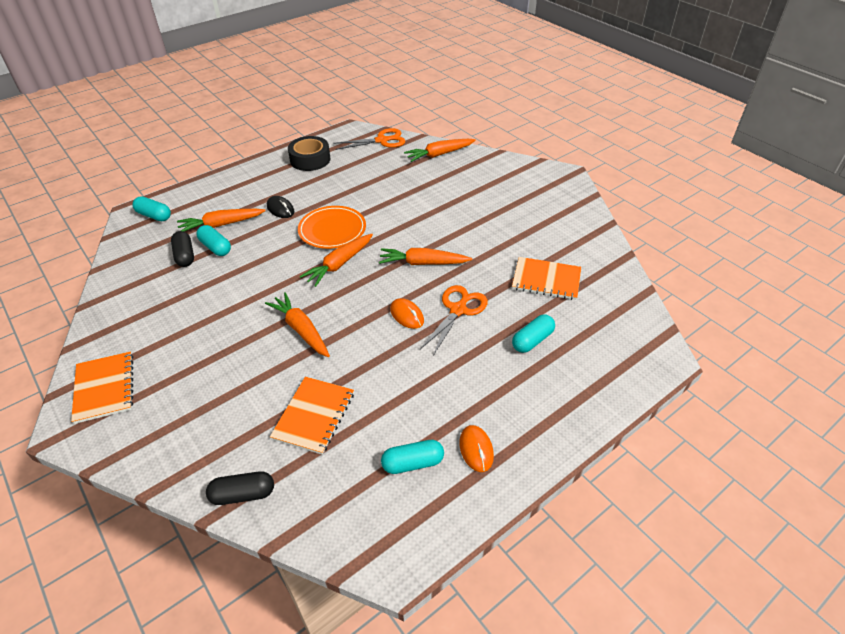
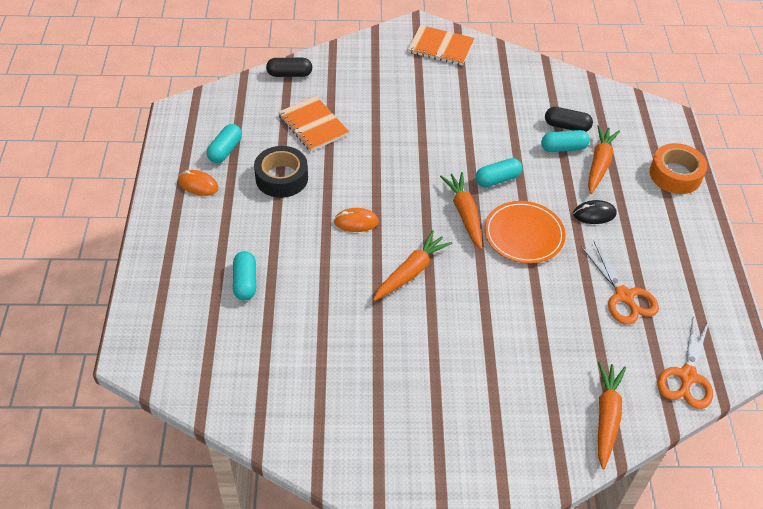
camera: 125 degrees right, 5 degrees up
(154, 216) = (652, 128): turquoise capsule -> turquoise capsule (497, 179)
(205, 190) = (675, 175): none -> orange tape
(243, 494) = (289, 74): black capsule -> black capsule turned 60 degrees clockwise
(301, 330) = (403, 154): orange carrot -> none
(310, 159) = (685, 282): black tape -> black tape (281, 178)
(458, 309) = (328, 258): orange scissors -> orange scissors (624, 296)
(546, 280) = (298, 348): orange notebook -> none

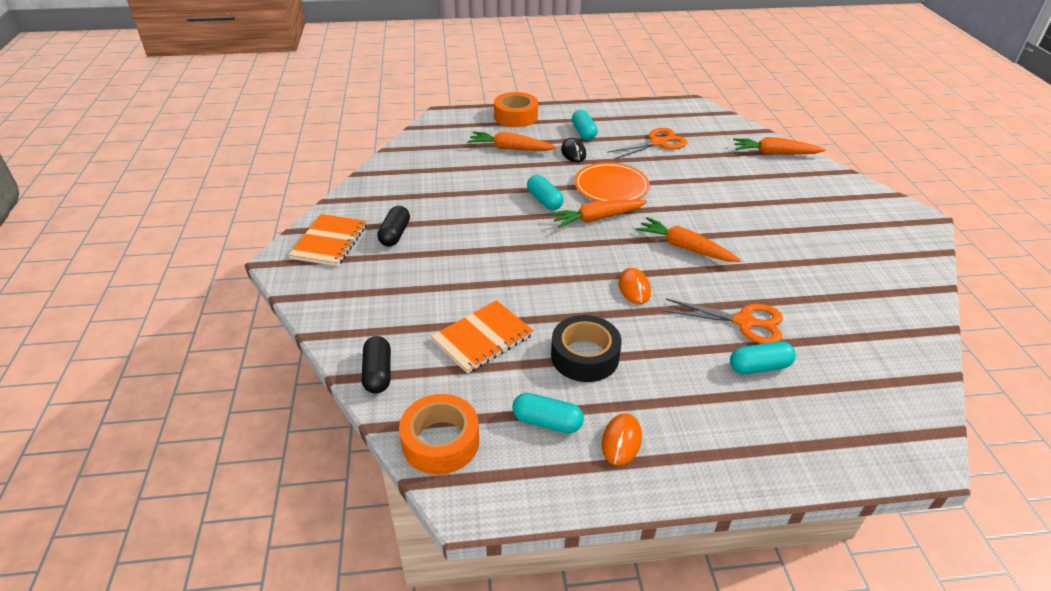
camera: 95 degrees left, 10 degrees down
(224, 101) = (440, 442): none -> orange tape
(563, 148) = (493, 165): turquoise capsule -> turquoise capsule (583, 133)
(566, 126) = (462, 163): black capsule -> black capsule (395, 234)
(687, 377) = (718, 123): orange scissors -> orange scissors (744, 322)

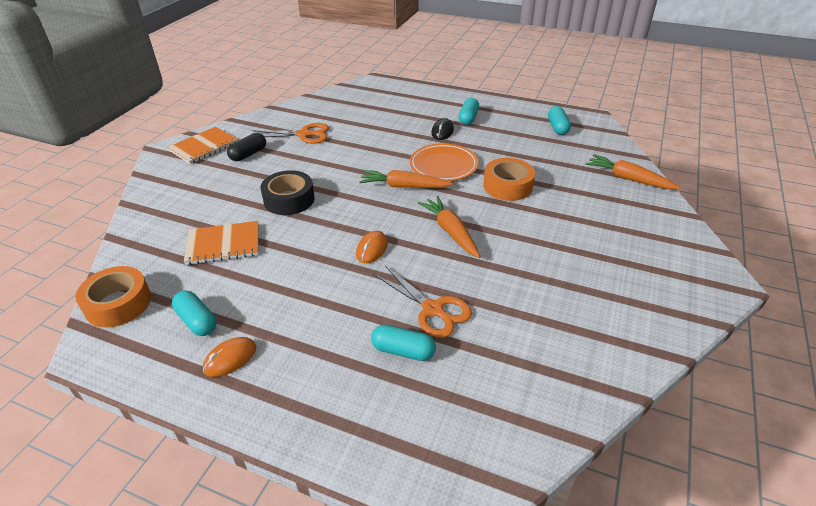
camera: 30 degrees right, 0 degrees up
(378, 373) = (134, 242): black capsule -> none
(510, 148) = (396, 116): orange carrot -> none
(516, 116) = (427, 93): orange tape -> orange tape (507, 186)
(544, 200) = (378, 161): turquoise capsule -> turquoise capsule (557, 127)
(584, 356) = (276, 285): black tape -> black tape (289, 199)
(658, 143) = (524, 142): orange scissors -> orange scissors (304, 134)

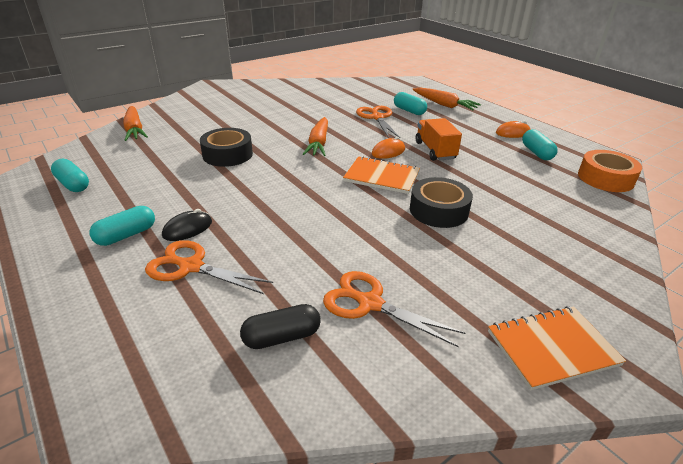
camera: 150 degrees left, 5 degrees down
(223, 244) = (516, 192): orange notebook -> orange notebook (382, 177)
(248, 154) = (473, 297): black capsule -> black capsule (282, 337)
(323, 272) = (435, 150): none -> orange truck
(404, 186) = (314, 184): orange carrot -> orange carrot (444, 105)
(411, 119) = (191, 266): none -> orange scissors
(443, 165) = (250, 189): orange plate -> none
(507, 186) = (227, 154): orange tape -> black tape
(557, 127) = (73, 184): turquoise capsule -> turquoise capsule turned 75 degrees counterclockwise

